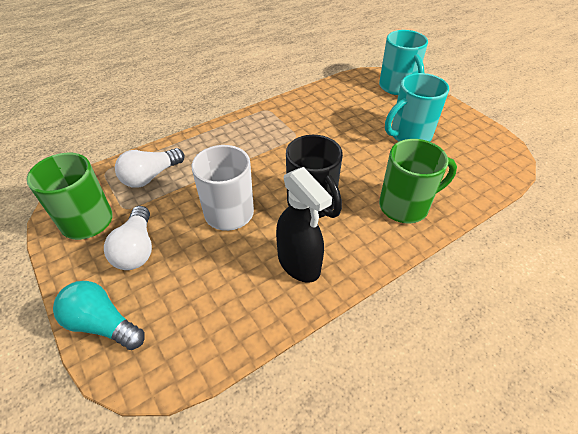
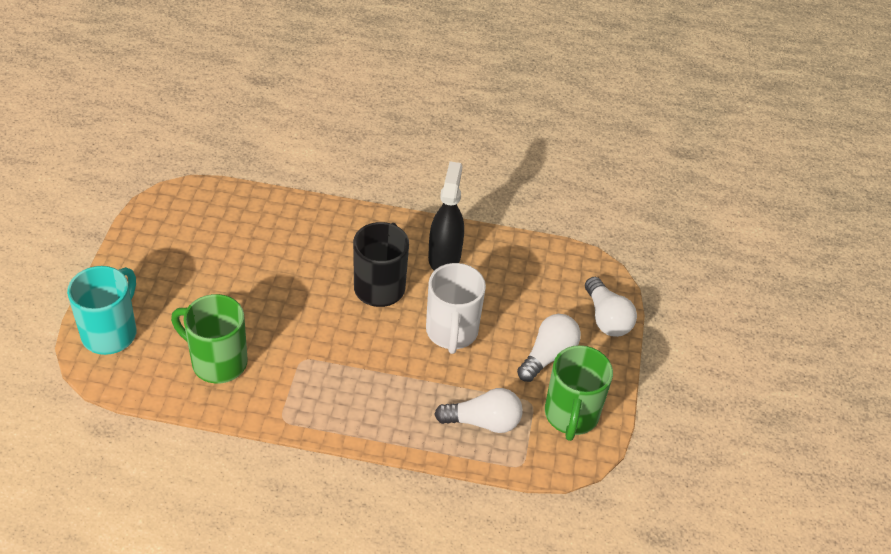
camera: 140 degrees left, 0 degrees up
(102, 324) = (606, 318): turquoise light bulb -> white light bulb
(405, 206) = (317, 232): green mug -> green mug (217, 362)
(409, 135) = (207, 276): turquoise mug -> none

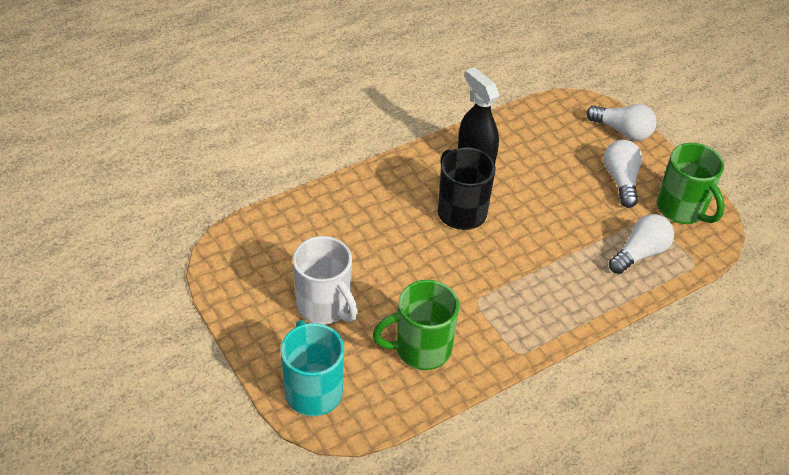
camera: 40 degrees left, 0 degrees up
(451, 332) = (546, 209): white mug -> white mug (325, 306)

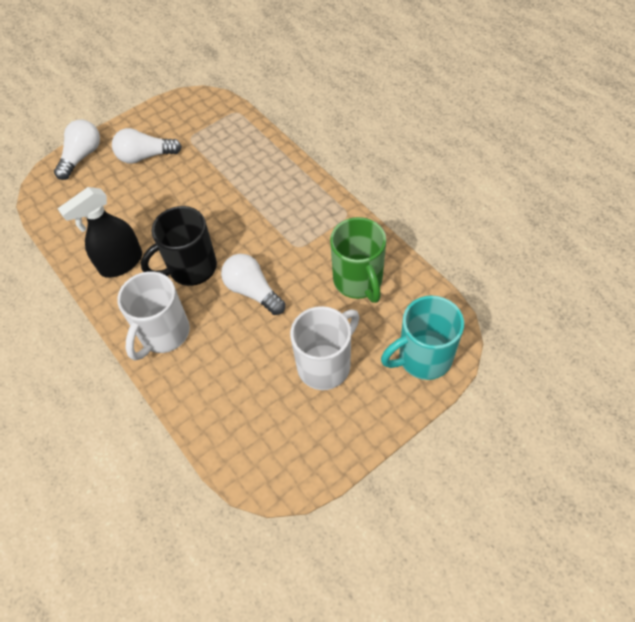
camera: 90 degrees left, 10 degrees up
(387, 189) = (163, 334): none -> white mug
(640, 253) = (229, 143): white light bulb -> white light bulb (252, 291)
(682, 209) = (177, 119): green mug -> none

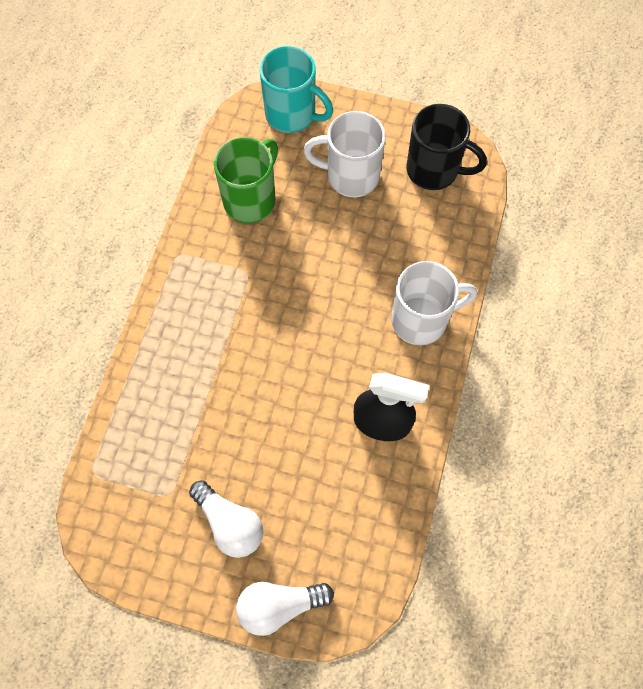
camera: 130 degrees left, 10 degrees up
(191, 268) = (339, 350): black mug -> black mug (434, 170)
(252, 291) = (323, 278): white light bulb -> none

